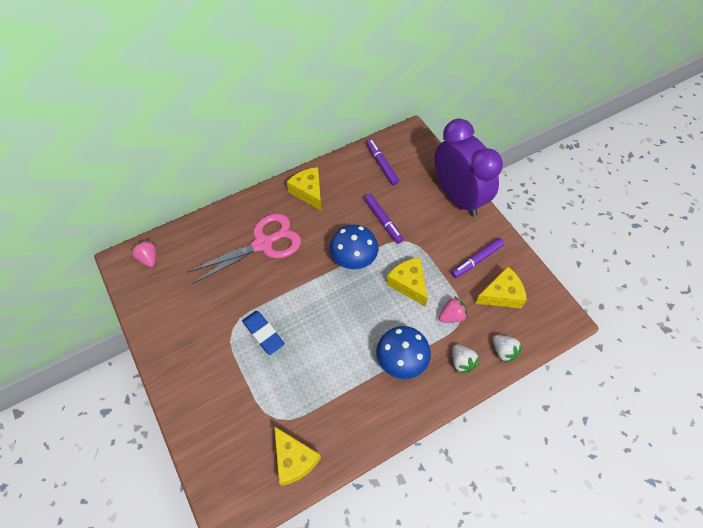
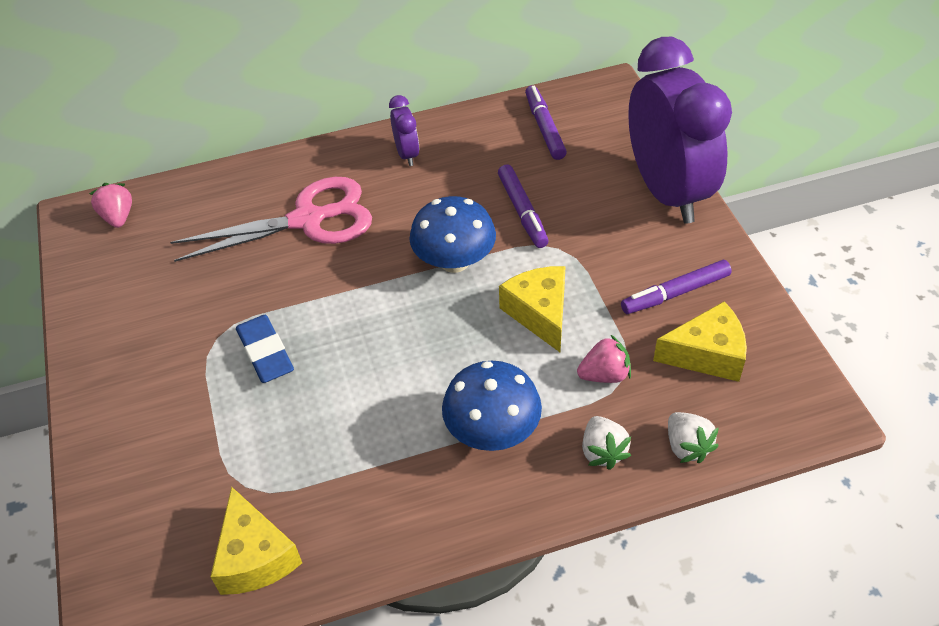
camera: 15 degrees right, 10 degrees down
(308, 192) = (407, 154): yellow cheese -> purple clock

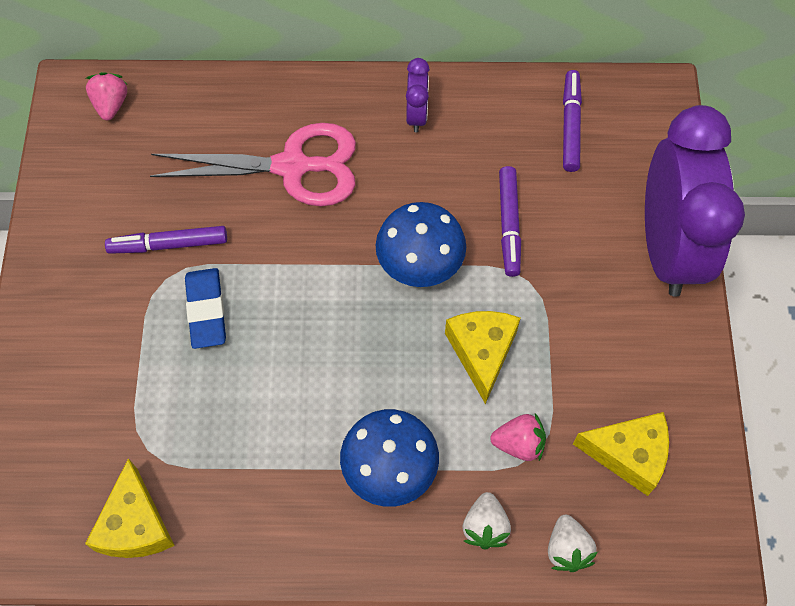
camera: 15 degrees right, 15 degrees up
(675, 293) = (626, 374): purple marker -> purple marker (168, 244)

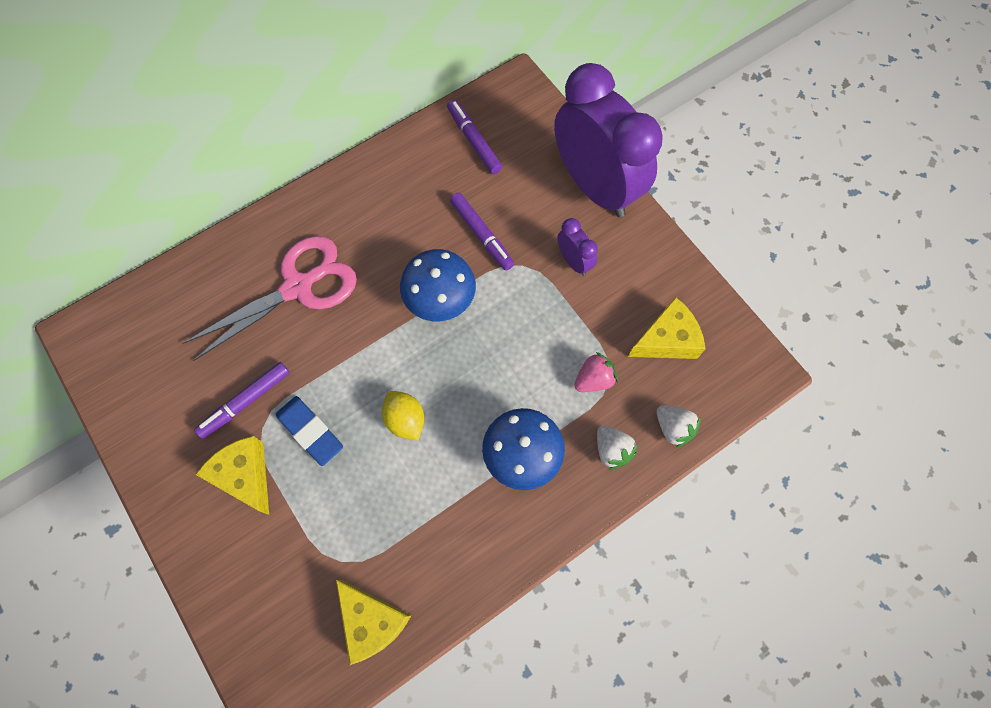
camera: 35 degrees left, 5 degrees up
(111, 104) = (121, 325): pink strawberry -> none
(301, 358) = (405, 420): none -> yellow lemon
(417, 115) = (362, 196): purple clock -> purple clock (574, 261)
(482, 352) = (526, 334): yellow cheese -> yellow cheese (245, 476)

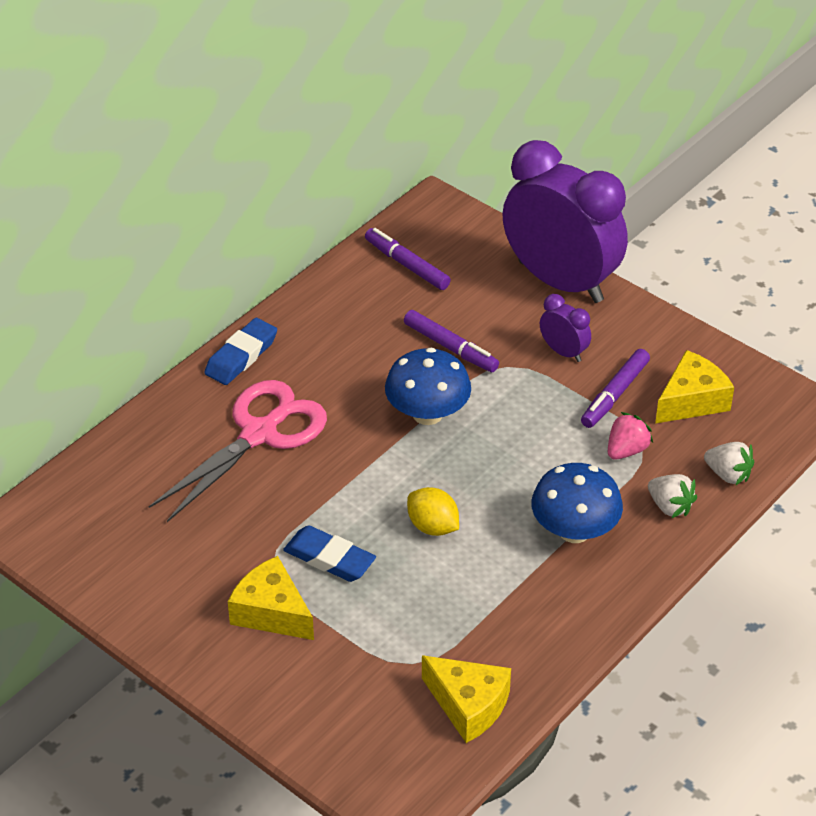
camera: 15 degrees left, 25 degrees down
(245, 402) = (243, 547): purple marker -> purple marker (614, 394)
(310, 204) = (241, 356): none -> blue eraser

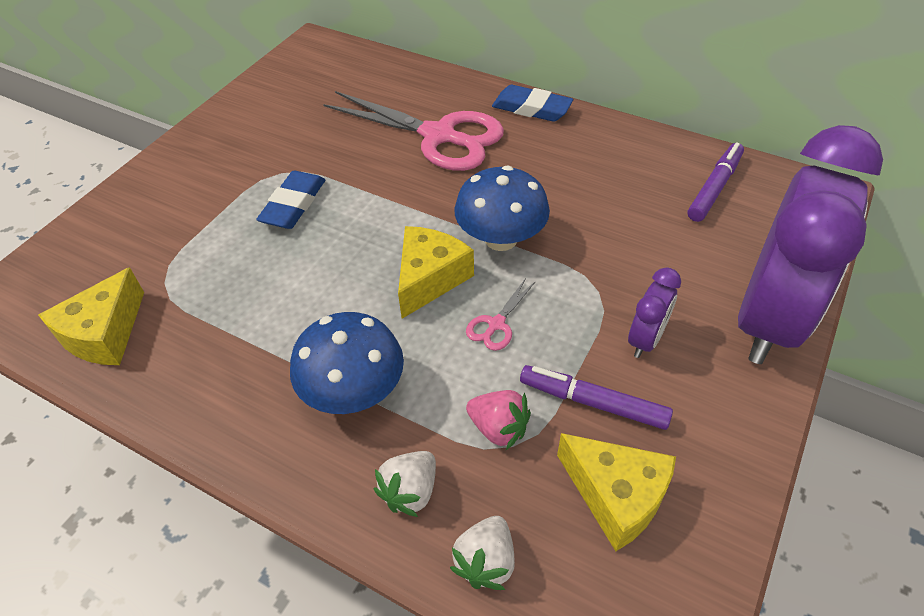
camera: 80 degrees right, 5 degrees up
(271, 612) = (228, 181): yellow cheese -> yellow cheese (430, 279)
(432, 526) = (343, 268): yellow lemon -> none
(450, 347) = (606, 240): purple marker -> none
(526, 434) = (496, 324): none -> pink scissors

